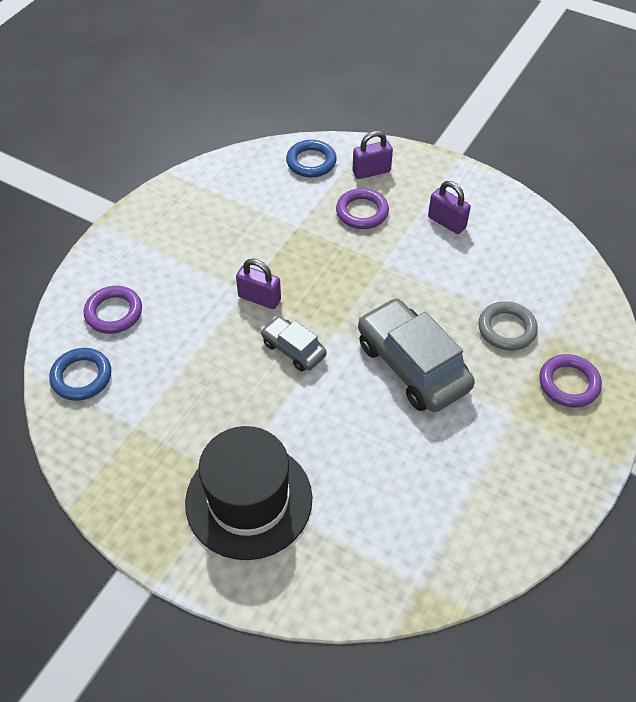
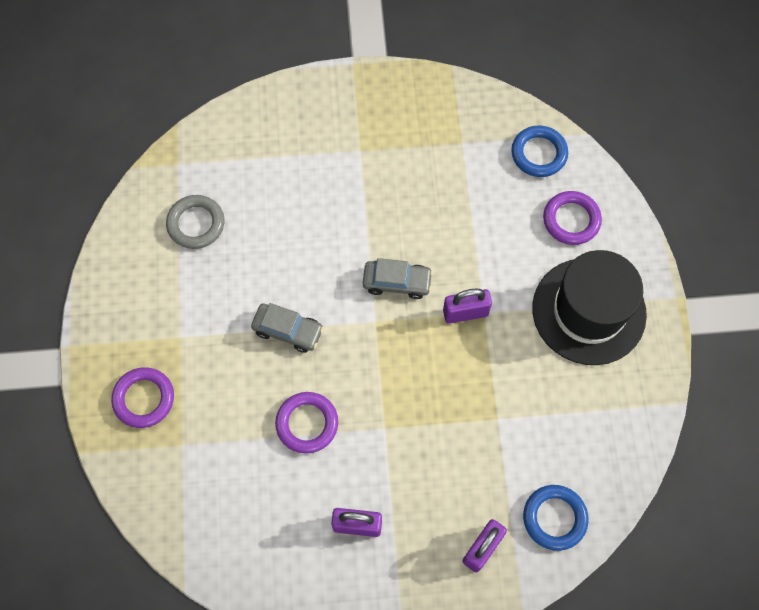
camera: 145 degrees right, 15 degrees up
(249, 500) = (335, 145): black hat -> black hat (589, 311)
(362, 212) = (450, 481): purple ring -> purple ring (307, 423)
(412, 365) = (288, 330): grey car -> grey car, size x0.54
(506, 329) = (226, 424): grey ring -> grey ring (196, 224)

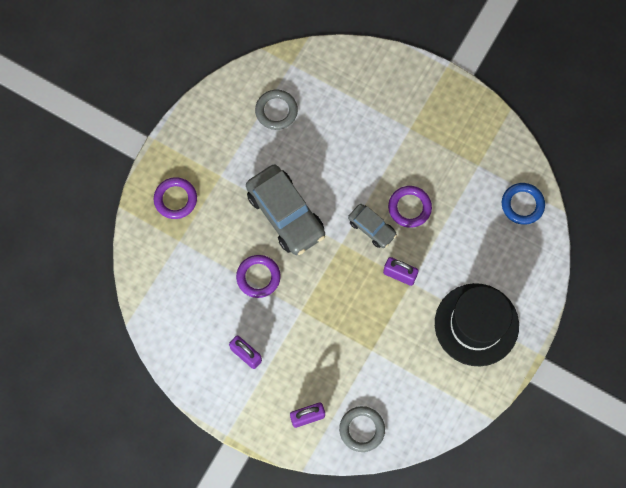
camera: 35 degrees right, 5 degrees up
(288, 330) = (285, 214): grey car -> grey car, size x1.87
(554, 518) = (362, 429): blue ring -> grey ring
(571, 220) = (510, 261): purple ring -> purple ring (409, 207)

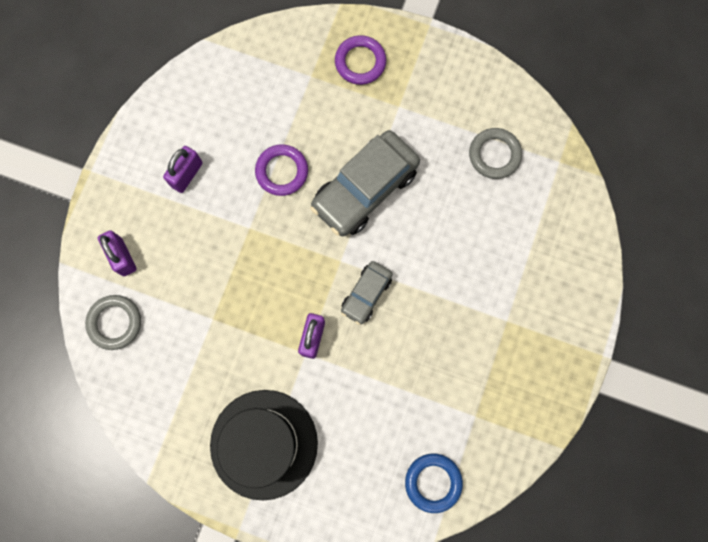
camera: 80 degrees right, 5 degrees up
(409, 207) = (401, 336): purple ring -> none

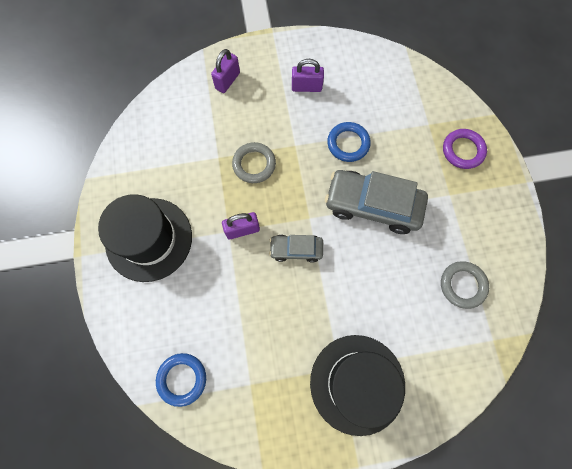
camera: 60 degrees right, 5 degrees down
(115, 323) = (181, 100): grey ring -> grey ring (254, 164)
(282, 171) = (348, 143): purple ring -> blue ring
(530, 312) = (357, 383): none -> black hat

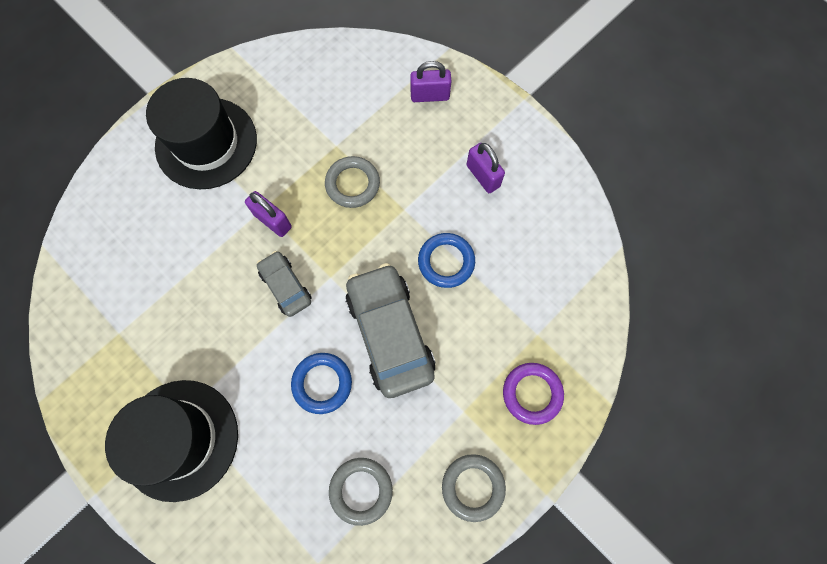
camera: 55 degrees right, 0 degrees up
(182, 379) = (88, 266): blue ring -> blue ring (322, 383)
(499, 219) = (473, 487): none -> grey ring

